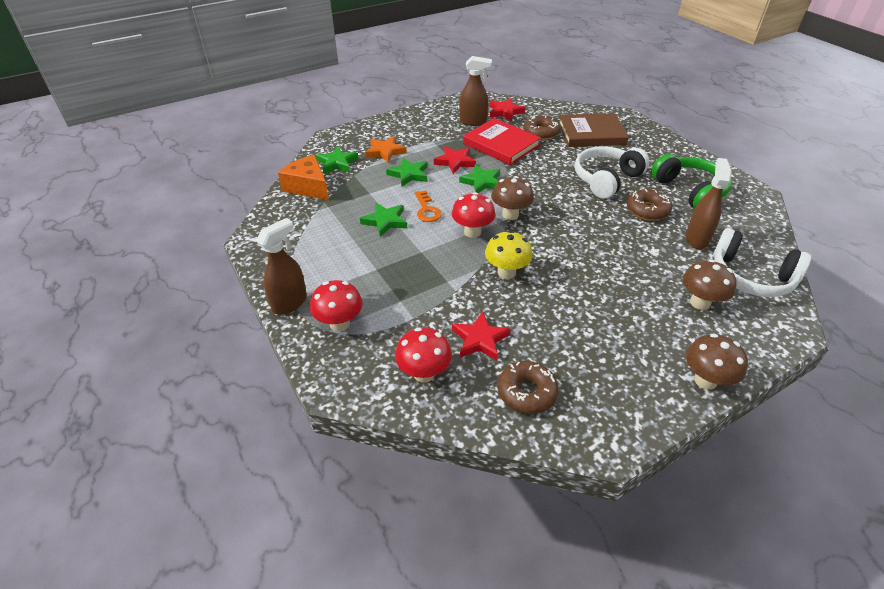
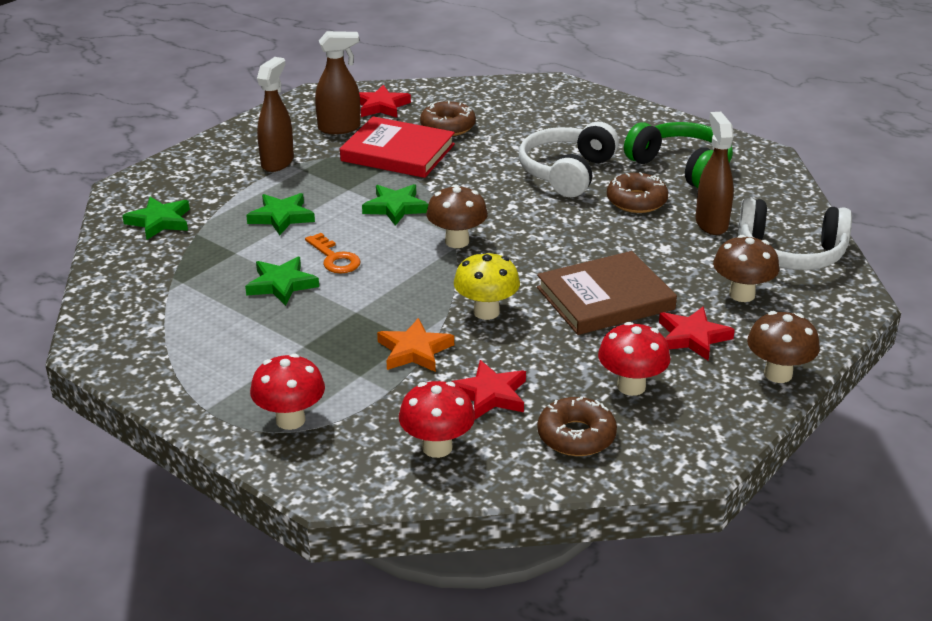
camera: 20 degrees left, 10 degrees down
(290, 303) = (203, 412): brown spray bottle -> brown spray bottle (277, 162)
(308, 187) = (134, 262): orange cheese -> none
(385, 152) = (226, 192): orange star -> orange star (414, 350)
(455, 162) = (342, 188): red star -> red star (692, 337)
(472, 232) = (415, 273): red mushroom -> red mushroom (631, 386)
(591, 133) = (520, 116): brown book -> brown book (605, 298)

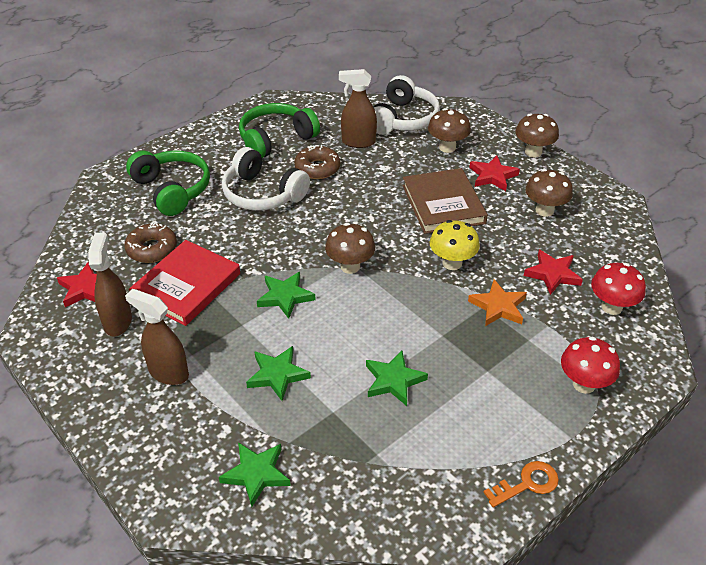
camera: 80 degrees left, 10 degrees up
(334, 258) = (358, 342): orange key -> orange key (527, 484)
(549, 121) = (172, 190): none -> green headphones
(576, 436) = (596, 242): brown donut -> none
(631, 386) = (544, 210): red mushroom -> brown mushroom

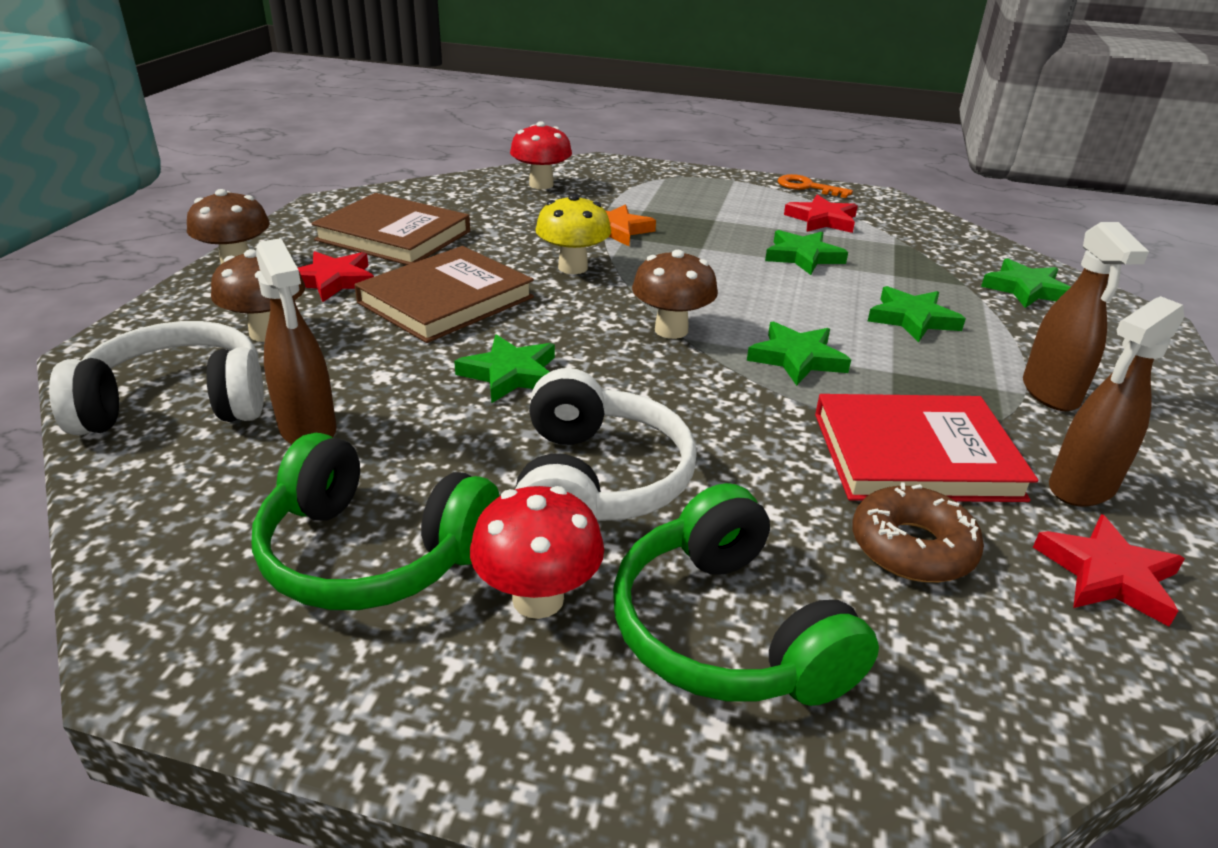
camera: 125 degrees left, 10 degrees down
(172, 190) = (726, 631): green headphones -> green headphones turned 45 degrees counterclockwise
(317, 168) = (446, 447): brown donut -> none
(354, 200) = (510, 374): none -> green star
(544, 210) = (393, 236): brown mushroom -> brown book
(553, 274) = (522, 214): red star -> red star (822, 220)
(584, 384) = (666, 183): red mushroom -> red mushroom (538, 599)

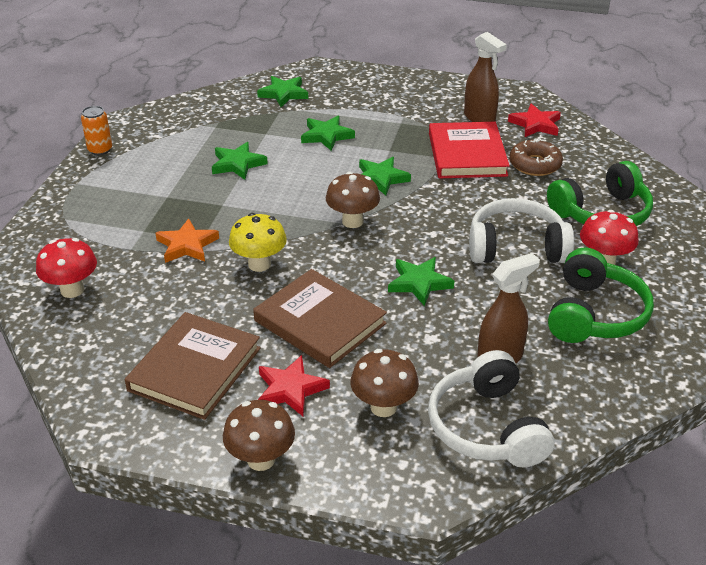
camera: 90 degrees left, 5 degrees up
(807, 187) = (100, 150): orange key -> orange can
(822, 220) = (170, 150): red star -> none
(1050, 393) = (402, 110): brown spray bottle -> none

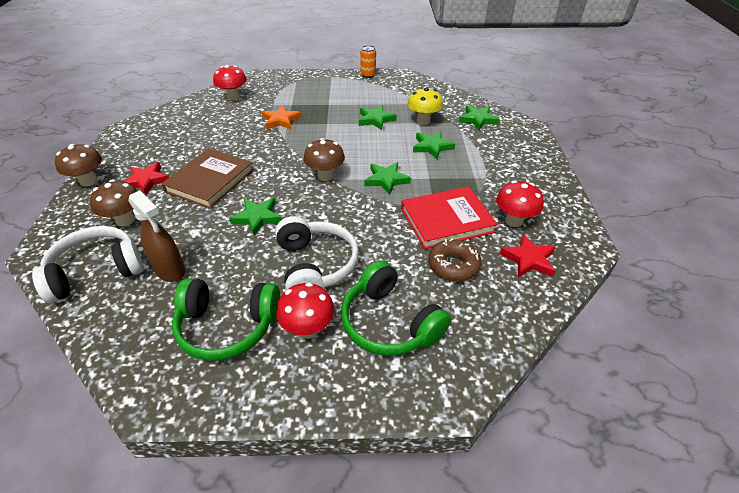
camera: 75 degrees right, 5 degrees up
(195, 369) = (167, 146): brown book -> none
(259, 264) = (267, 148): yellow mushroom -> yellow mushroom (423, 121)
(479, 118) = (514, 221): brown spray bottle -> red mushroom

